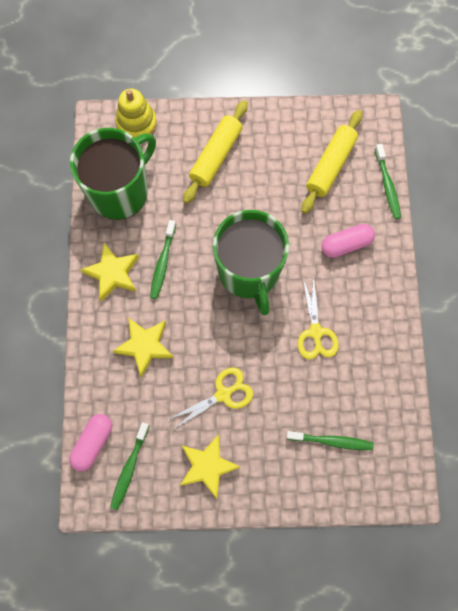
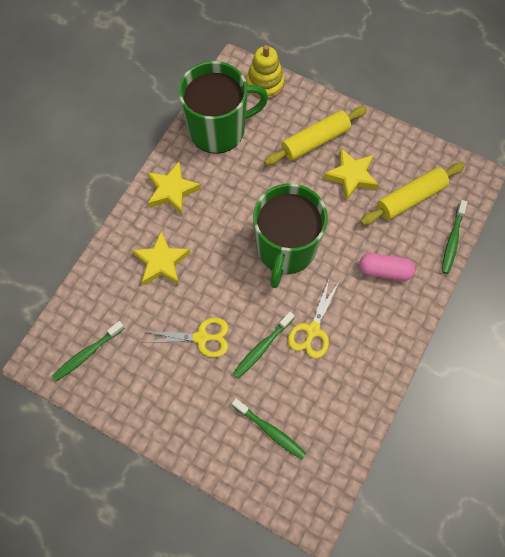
camera: 30 degrees right, 5 degrees down
(93, 443) = (71, 316): pink capsule -> none
(162, 263) = (217, 203): green toothbrush -> green toothbrush (262, 347)
(207, 466) = (151, 389): yellow star -> yellow star (351, 176)

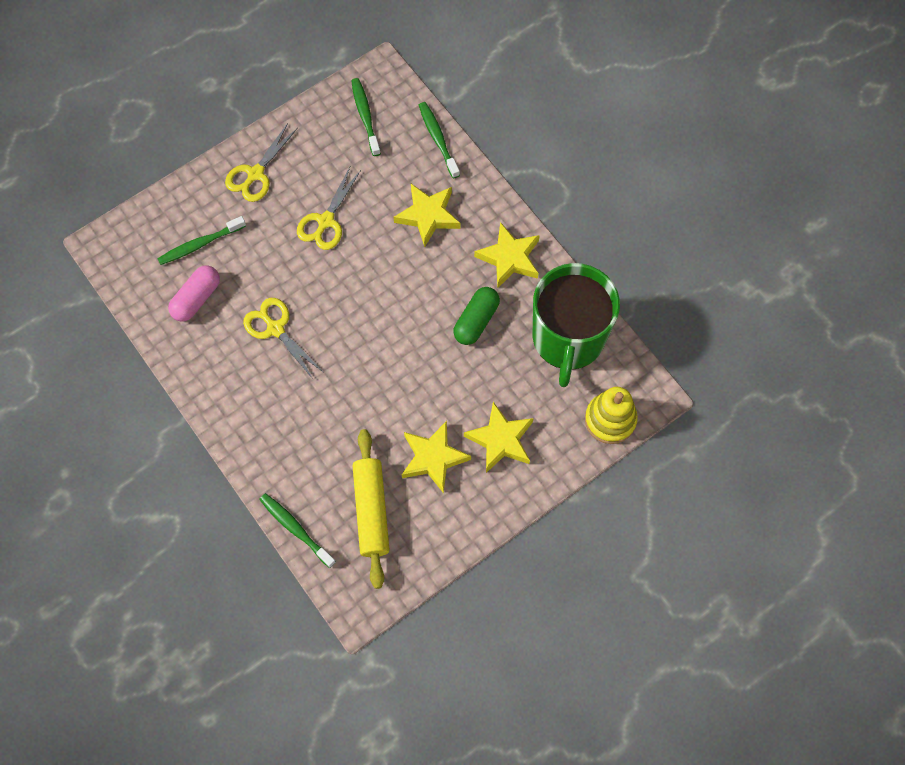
camera: 115 degrees right, 0 degrees up
(183, 418) = (255, 174): none -> yellow scissors
(234, 192) = (476, 321): none -> green capsule
(262, 347) = (284, 272): green toothbrush -> green toothbrush (438, 139)
(285, 249) = (379, 344): green mug -> none
(315, 141) = (500, 440): yellow rolling pin -> yellow star
(384, 270) = (300, 434): pink capsule -> pink capsule (196, 298)

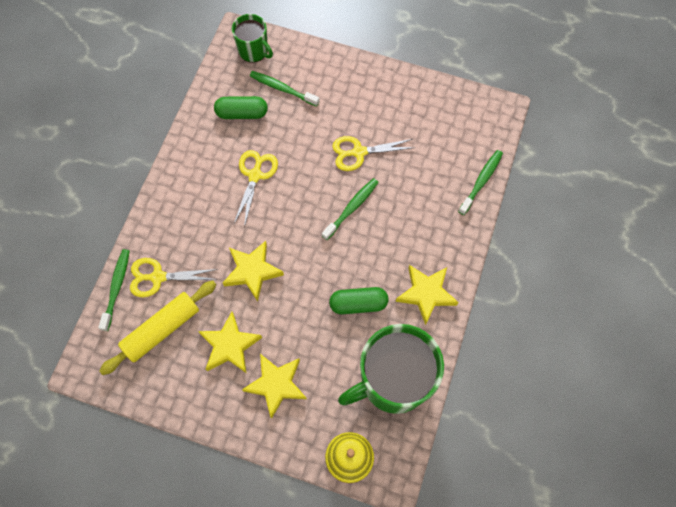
camera: 55 degrees right, 0 degrees up
(133, 243) = (254, 51): none -> green mug
(196, 298) = (242, 113): pink capsule -> green capsule
(255, 174) = (359, 86): yellow scissors -> yellow scissors (158, 277)
(365, 116) = (459, 123): green toothbrush -> green toothbrush (352, 208)
(428, 216) = (415, 215): yellow star -> yellow star (252, 271)

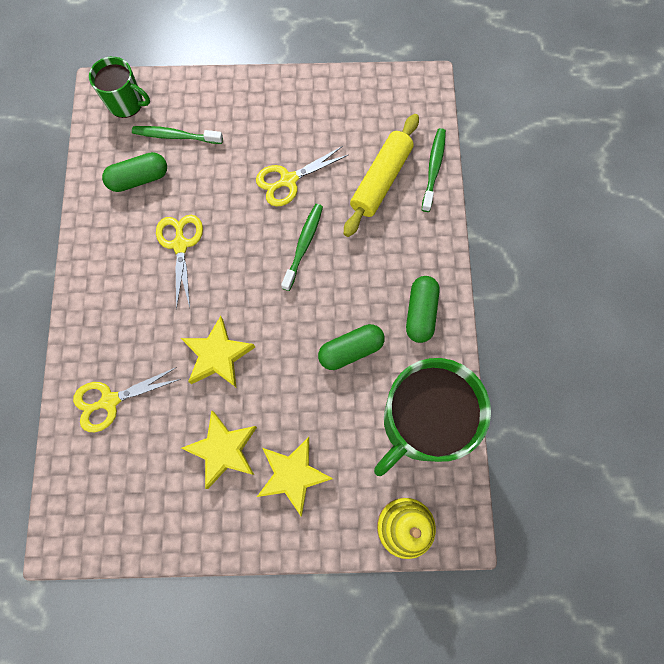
camera: 20 degrees left, 5 degrees up
(116, 288) = (65, 430): green toothbrush -> none
(162, 329) = (137, 460): yellow rolling pin -> yellow rolling pin (381, 180)
(426, 294) = (420, 313): yellow star -> green capsule

